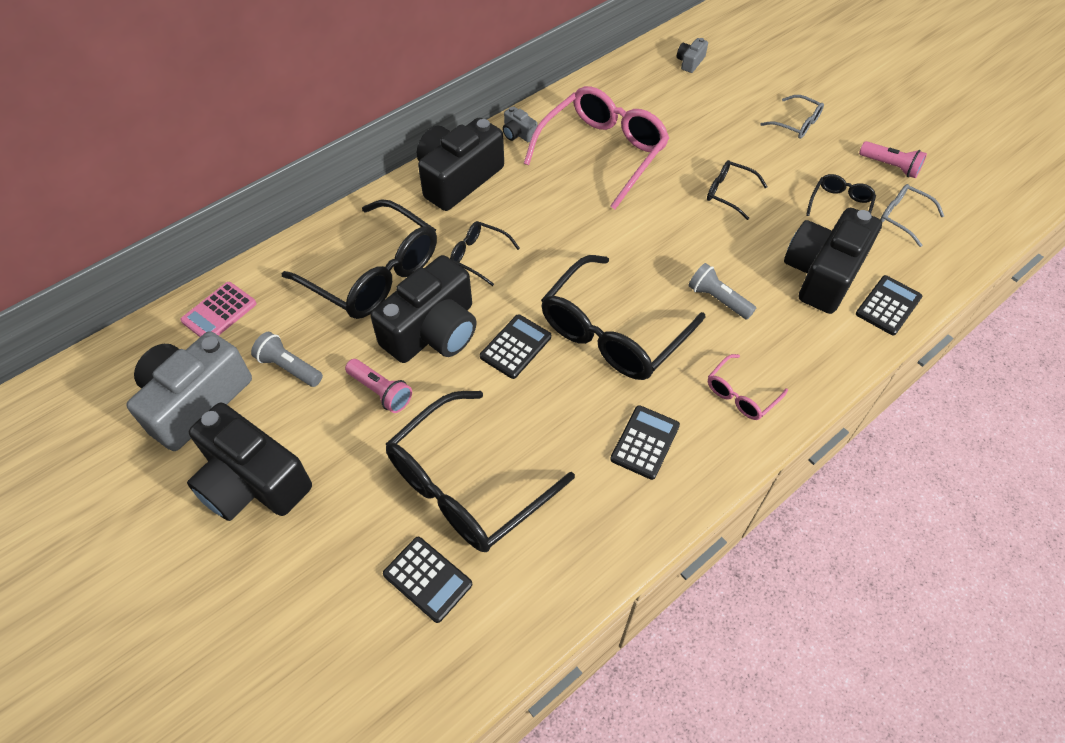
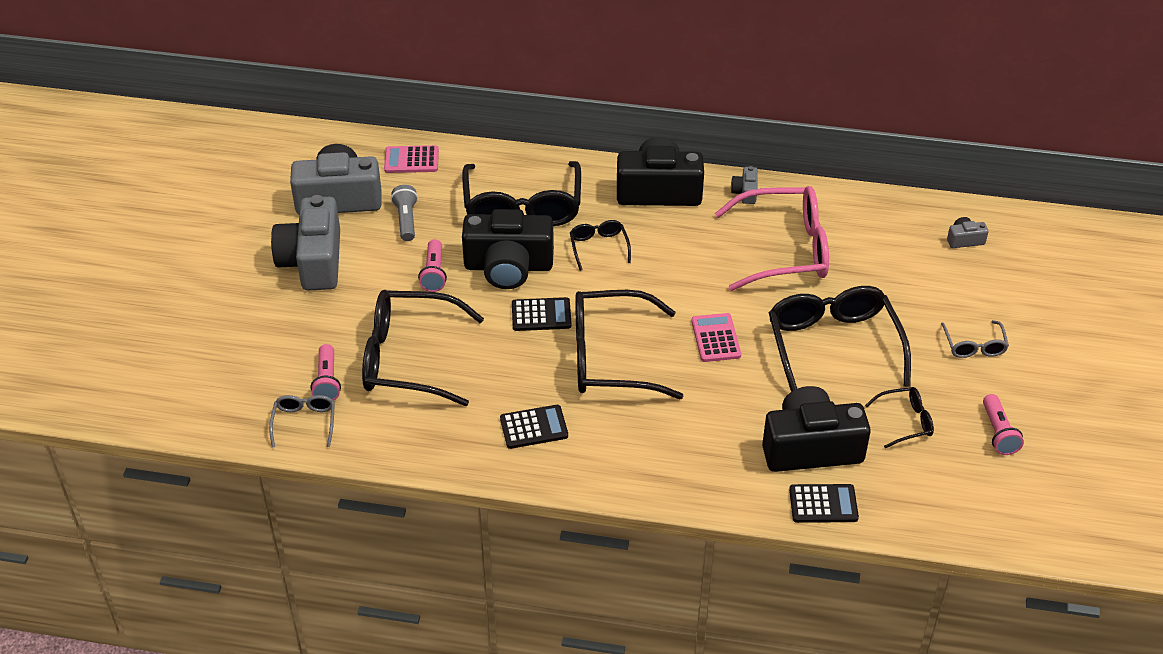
camera: 50 degrees right, 10 degrees down
(252, 481) = (313, 261): black camera -> grey camera
(427, 579) = (327, 381): black calculator -> pink flashlight
(656, 252) = (716, 338): none -> pink calculator
(718, 299) = (709, 398): grey flashlight -> none
(728, 193) = (833, 346): black glasses -> black glasses, size x2.13
(740, 395) = (632, 458): pink glasses -> none
(902, 217) = (941, 469): grey glasses -> grey glasses (304, 422)

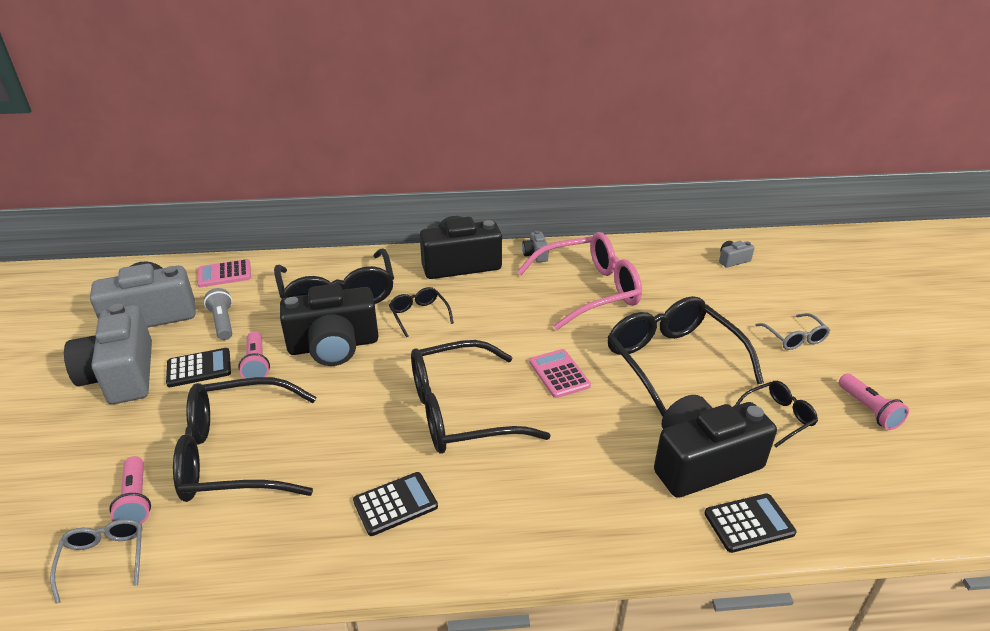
camera: 15 degrees left, 10 degrees down
(541, 315) = (377, 384): black calculator -> black calculator (199, 368)

